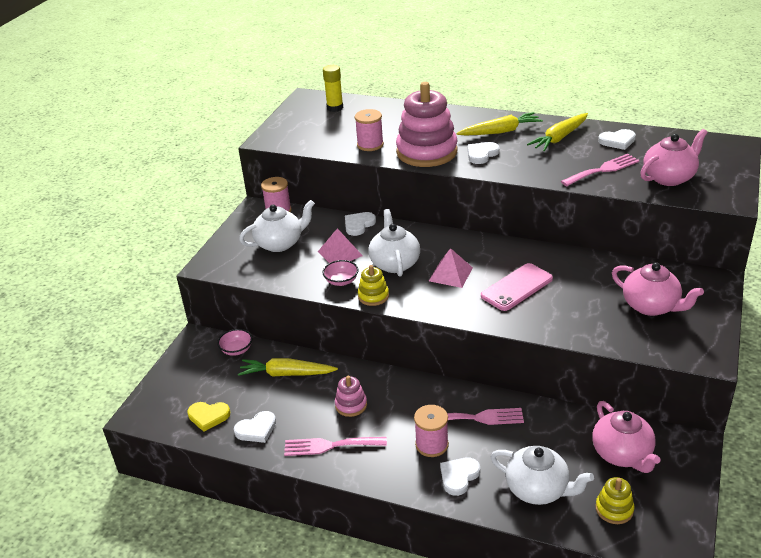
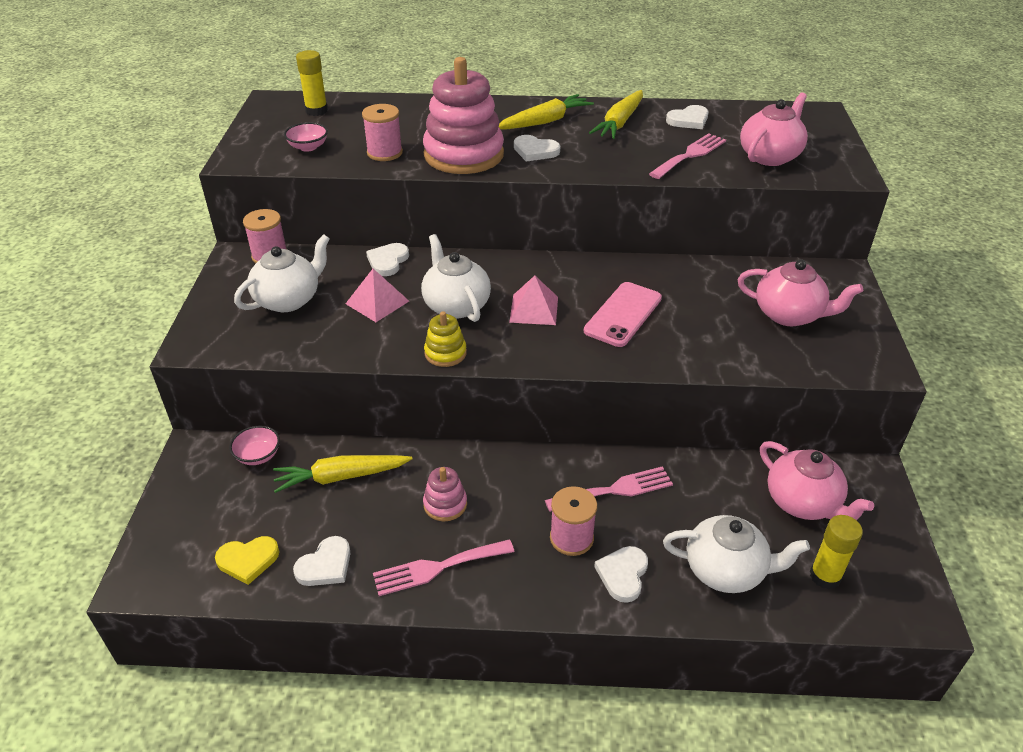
camera: 20 degrees left, 5 degrees up
(341, 281) = (394, 339): pink bowl -> pink bowl (308, 147)
(481, 154) = (535, 151): white heart -> white heart turned 90 degrees counterclockwise
(614, 509) = (825, 576): yellow stacking toy -> yellow glue stick

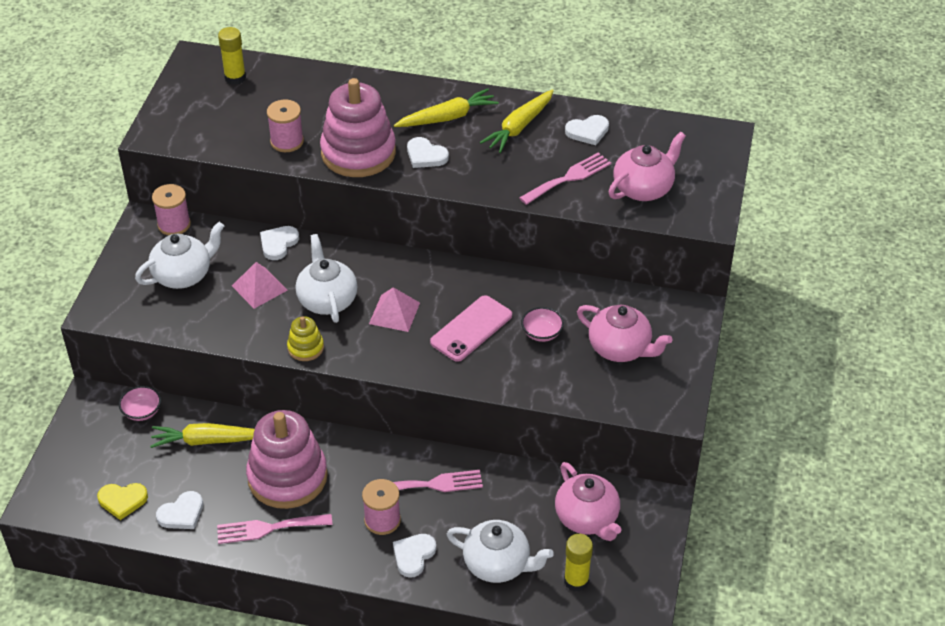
camera: 10 degrees right, 5 degrees up
(308, 147) = (219, 126): pink bowl -> pink bowl (542, 333)
(445, 504) = (287, 477): pink stacking toy -> pink stacking toy, size x2.17

